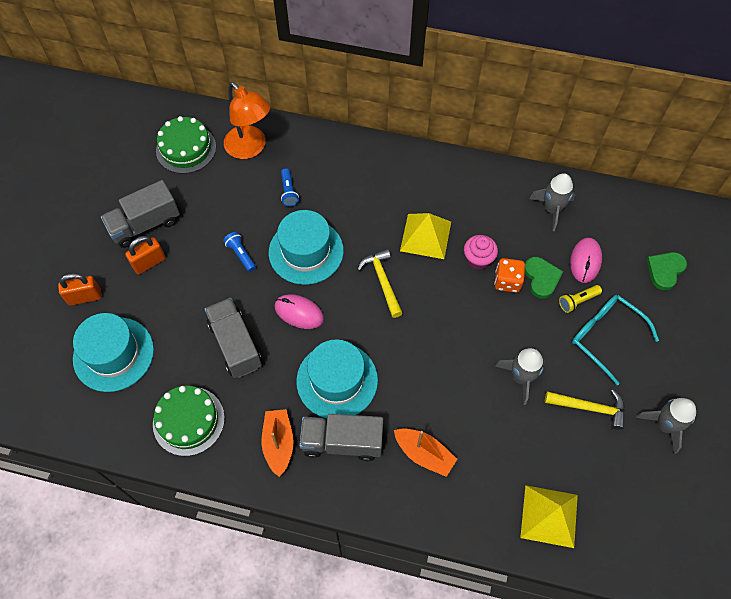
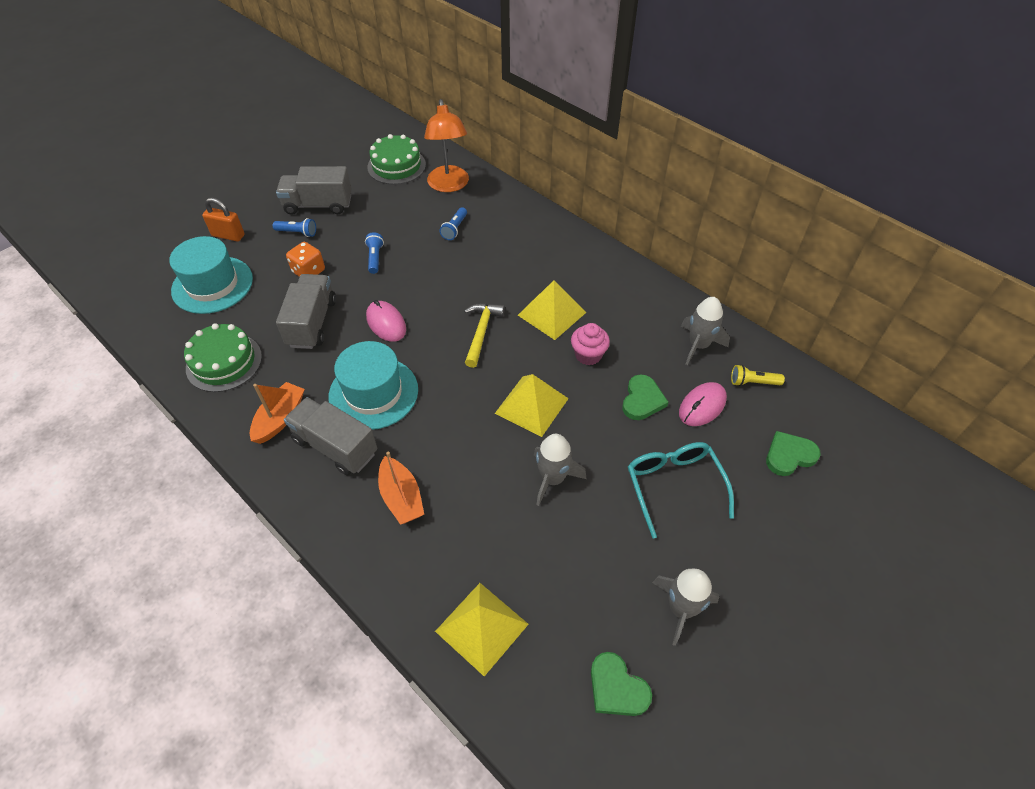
camera: 30 degrees right, 10 degrees down
(149, 263) = (297, 233): orange padlock -> blue flashlight
(306, 251) = (432, 279): turquoise hat -> none
(465, 326) = (531, 405): none -> yellow pyramid
(507, 281) = (604, 387): orange dice -> orange dice (309, 271)
(577, 301) = (666, 438): yellow flashlight -> yellow flashlight (753, 382)
(590, 408) = (606, 545): yellow hammer -> none
(659, 503) = (617, 688): none -> green heart

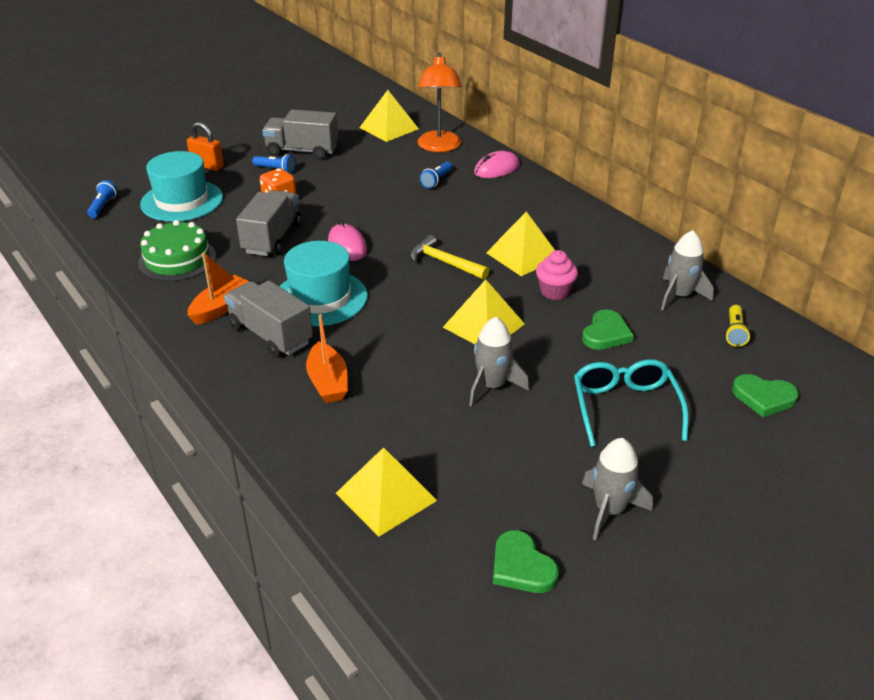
camera: 10 degrees right, 15 degrees down
(375, 258) = (348, 195): blue flashlight -> blue flashlight (103, 206)
(396, 166) = (389, 128): green cake -> yellow pyramid
(481, 332) = (444, 262): yellow hammer -> yellow hammer turned 75 degrees counterclockwise
(702, 406) = (672, 346): pink mouse -> pink mouse (496, 169)
(753, 382) = (734, 332): yellow flashlight -> yellow flashlight turned 90 degrees counterclockwise
(789, 455) = (763, 397): green heart -> green heart turned 150 degrees counterclockwise

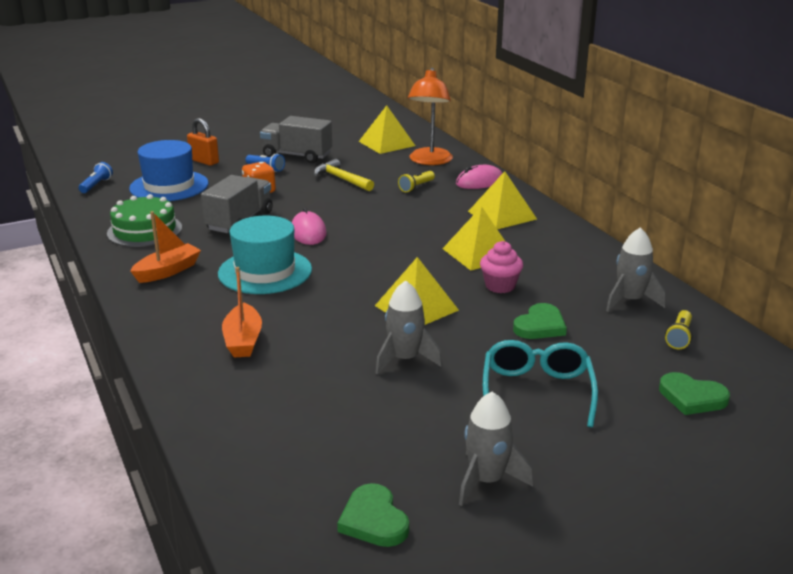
camera: 10 degrees right, 10 degrees down
(182, 201) = (169, 186): turquoise hat -> blue hat
(270, 335) = (205, 297): grey truck -> none
(386, 496) = (260, 442): yellow pyramid -> yellow pyramid (502, 215)
(436, 180) = (416, 187): blue flashlight -> yellow flashlight
(444, 262) = (398, 253): yellow hammer -> yellow hammer (341, 179)

